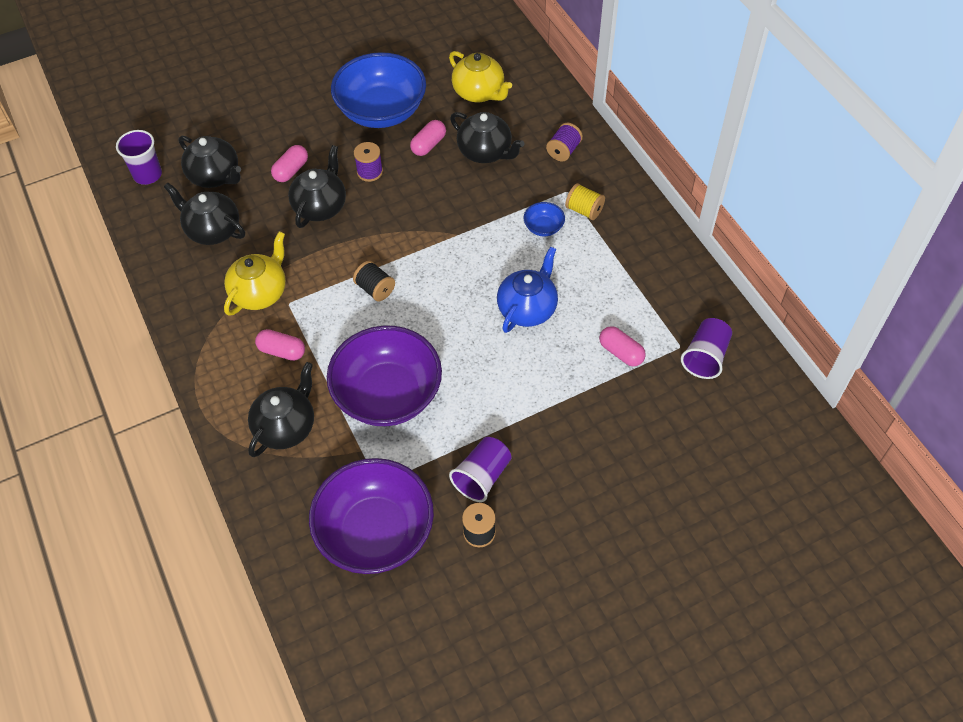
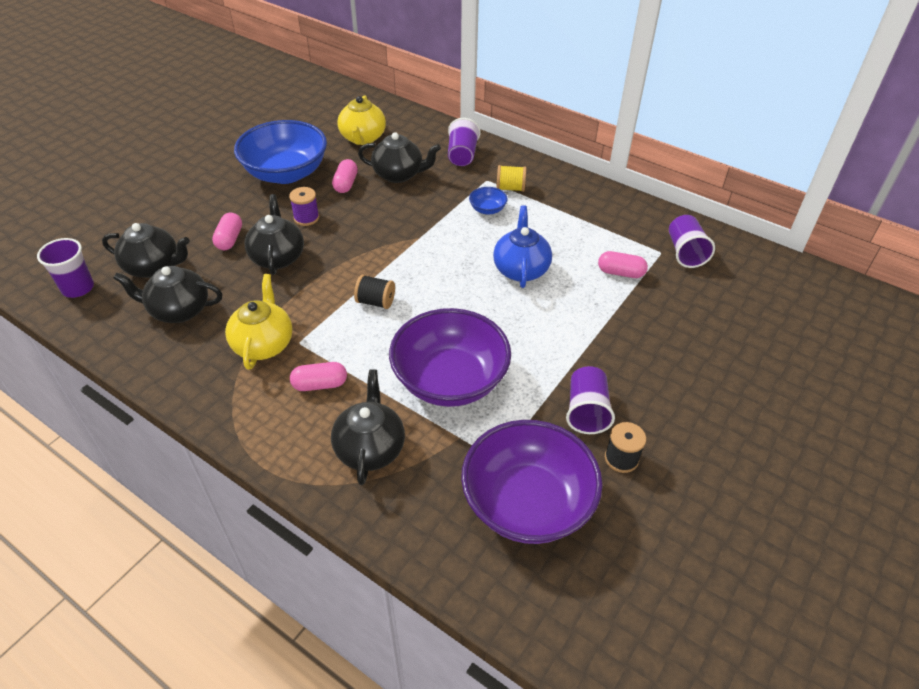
camera: 30 degrees left, 10 degrees down
(479, 93) = (363, 138): yellow teapot -> yellow teapot turned 75 degrees clockwise
(563, 151) = (462, 155): purple spool -> purple cup

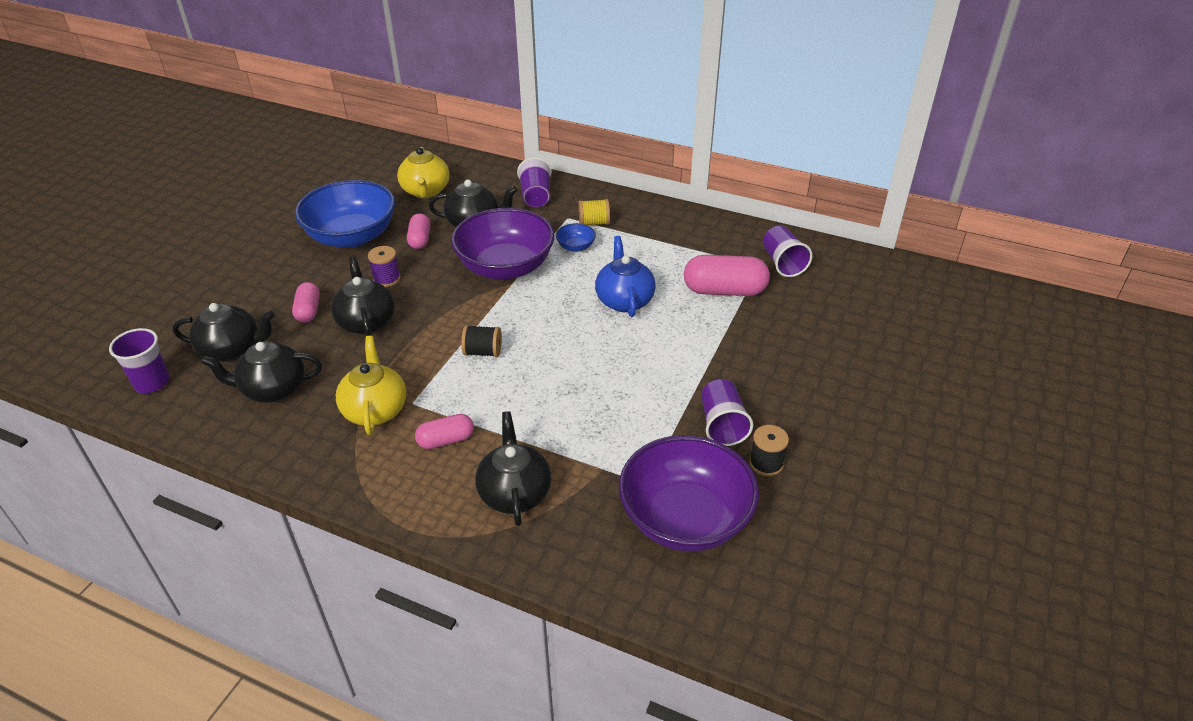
camera: 10 degrees left, 5 degrees down
(450, 380) = (579, 416): purple bowl -> purple bowl (505, 267)
(620, 273) = (724, 291): pink capsule -> pink capsule, size x1.71

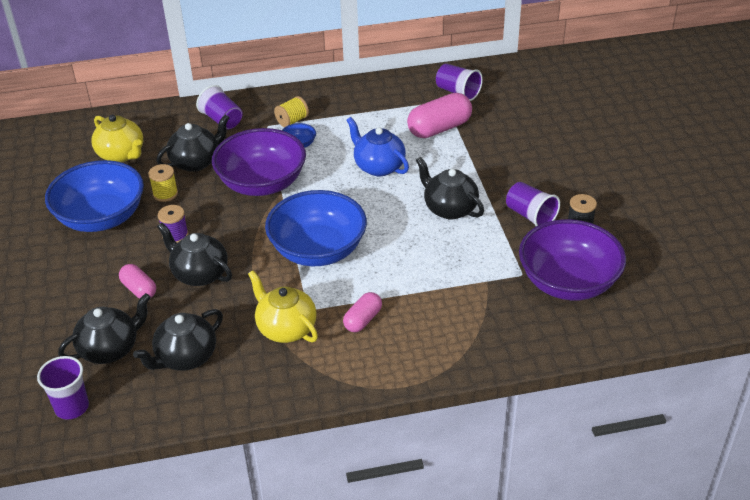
camera: 35 degrees left, 0 degrees up
(420, 239) = (165, 194): pink capsule -> yellow spool
(483, 352) = (318, 250): black spool -> blue bowl
(514, 493) = (448, 326): black teapot -> black teapot (449, 208)

